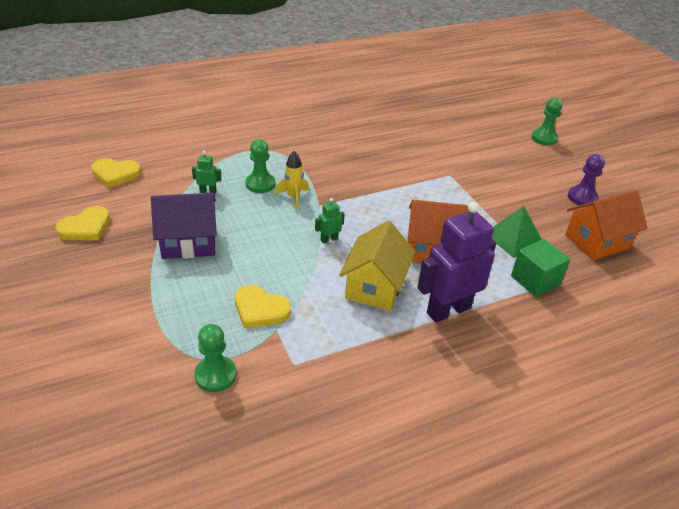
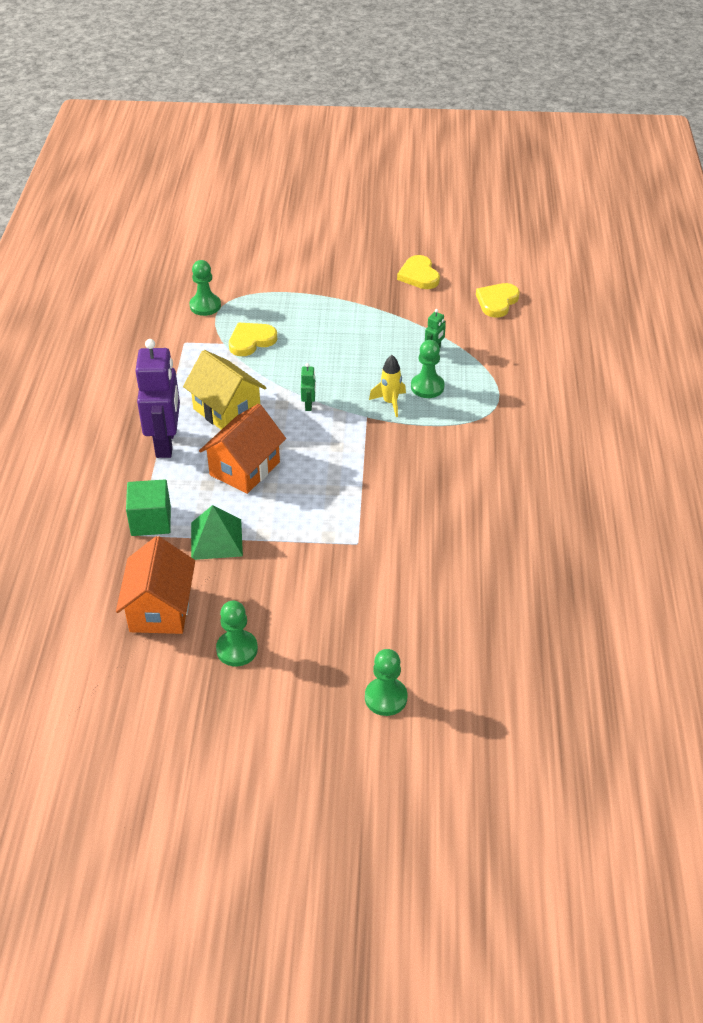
camera: 120 degrees right, 5 degrees up
(188, 243) = (361, 323): purple house -> none
(582, 197) = (237, 649): purple pawn -> green pawn

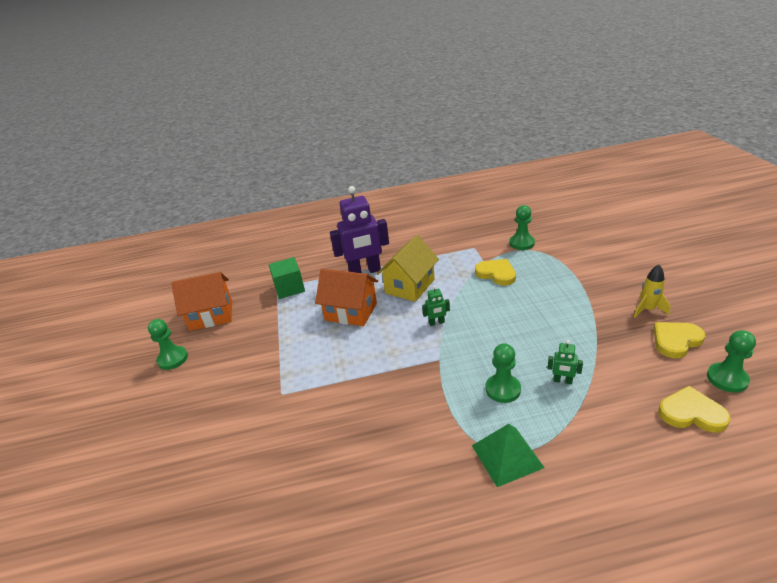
camera: 80 degrees right, 10 degrees down
(216, 539) = (276, 320): green pyramid -> green pyramid (507, 456)
(386, 698) = (111, 455): green pawn -> green pawn (727, 379)
(390, 403) = (465, 369): yellow rocket -> yellow rocket (647, 309)

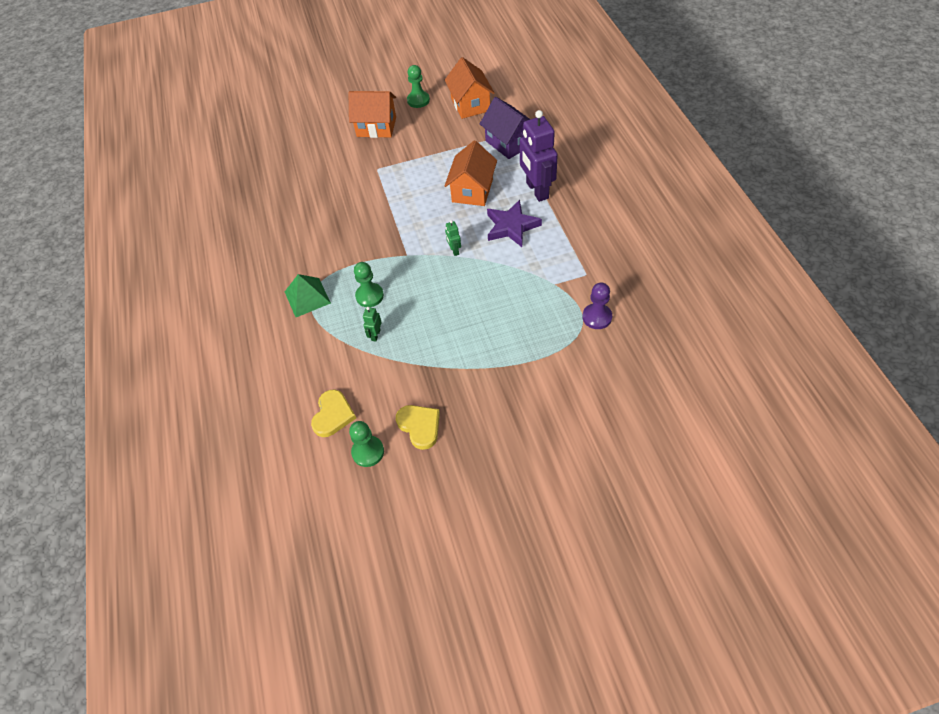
camera: 85 degrees right, 20 degrees up
(198, 398) = (376, 127): none -> orange house
(289, 288) = (509, 143): green cube -> purple house
(410, 286) = (511, 226): yellow house -> purple star
(496, 274) = (533, 293): yellow heart -> none
(521, 243) = (597, 317): green pawn -> purple pawn
(647, 309) = (468, 414): yellow rocket -> none

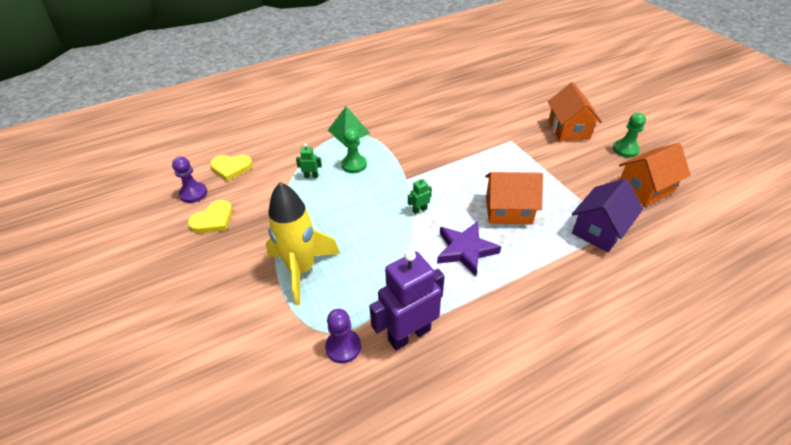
camera: 75 degrees right, 10 degrees down
(368, 452) = (193, 193): green pawn -> purple pawn
(509, 344) = (302, 270): none -> yellow rocket
(536, 190) = (530, 265): purple robot -> purple robot (409, 334)

